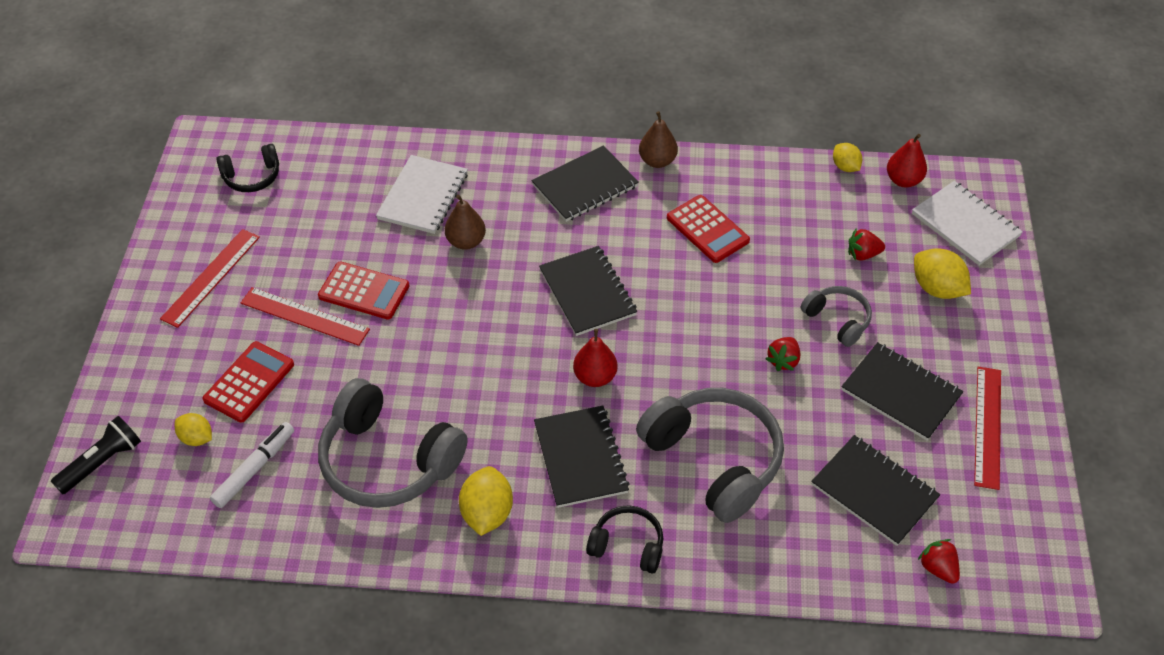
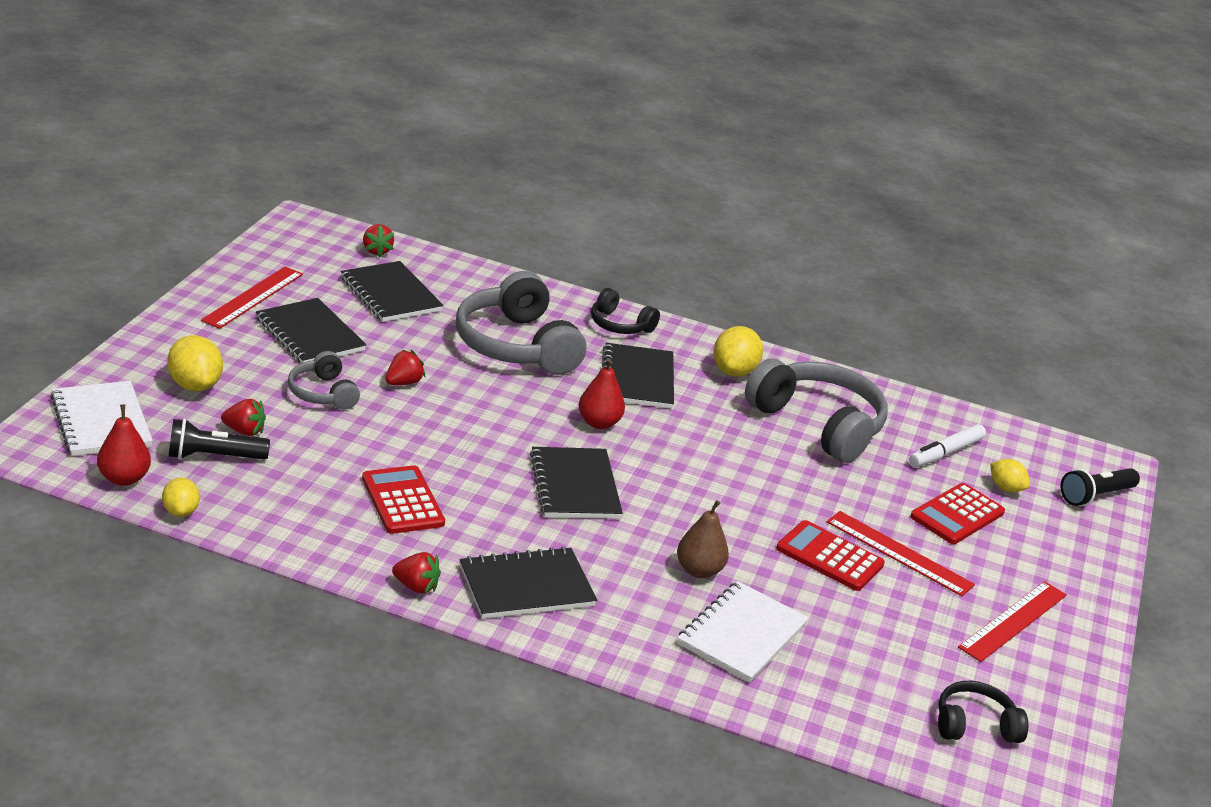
camera: 170 degrees left, 20 degrees down
(657, 161) = (416, 587): brown pear -> red strawberry
(863, 221) = (214, 456): none -> black flashlight

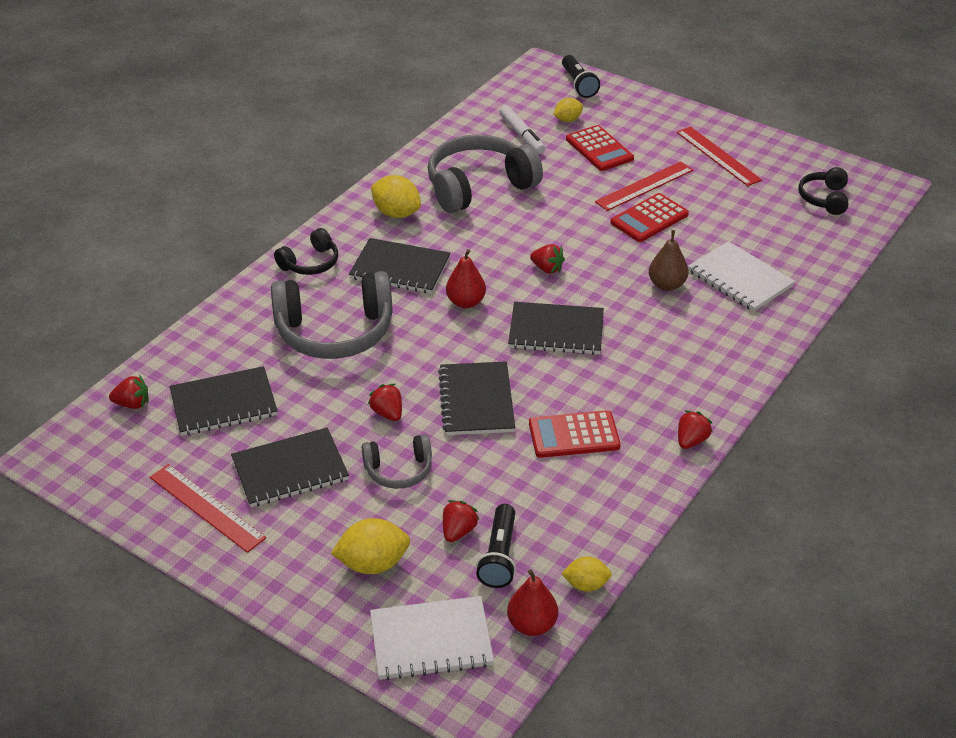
camera: 70 degrees left, 10 degrees up
(526, 586) = (688, 378): black notebook -> black notebook (476, 401)
(685, 477) = (547, 269): none -> red strawberry

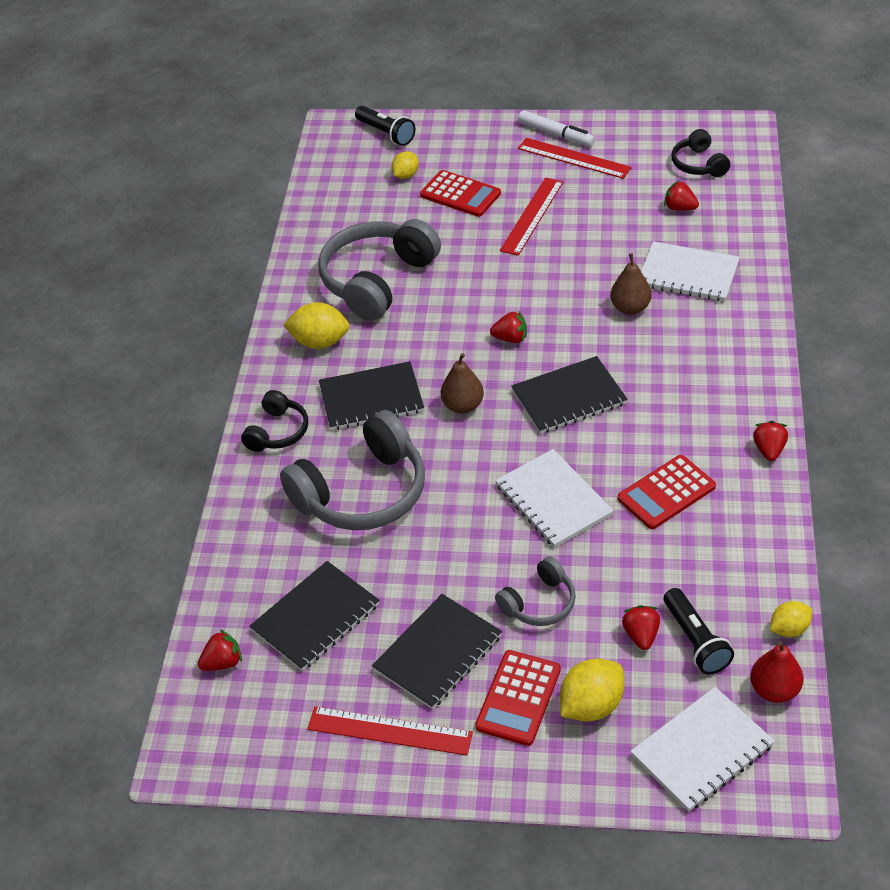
camera: 25 degrees left, 5 degrees up
(387, 413) = (482, 552): red strawberry -> red strawberry (680, 208)
(466, 302) = (463, 406): red pear -> brown pear
(476, 401) = (553, 500): black notebook -> white notebook
(521, 135) = (374, 208): white marker -> white marker (555, 134)
(649, 219) = (562, 248): red calculator -> red calculator (518, 698)

